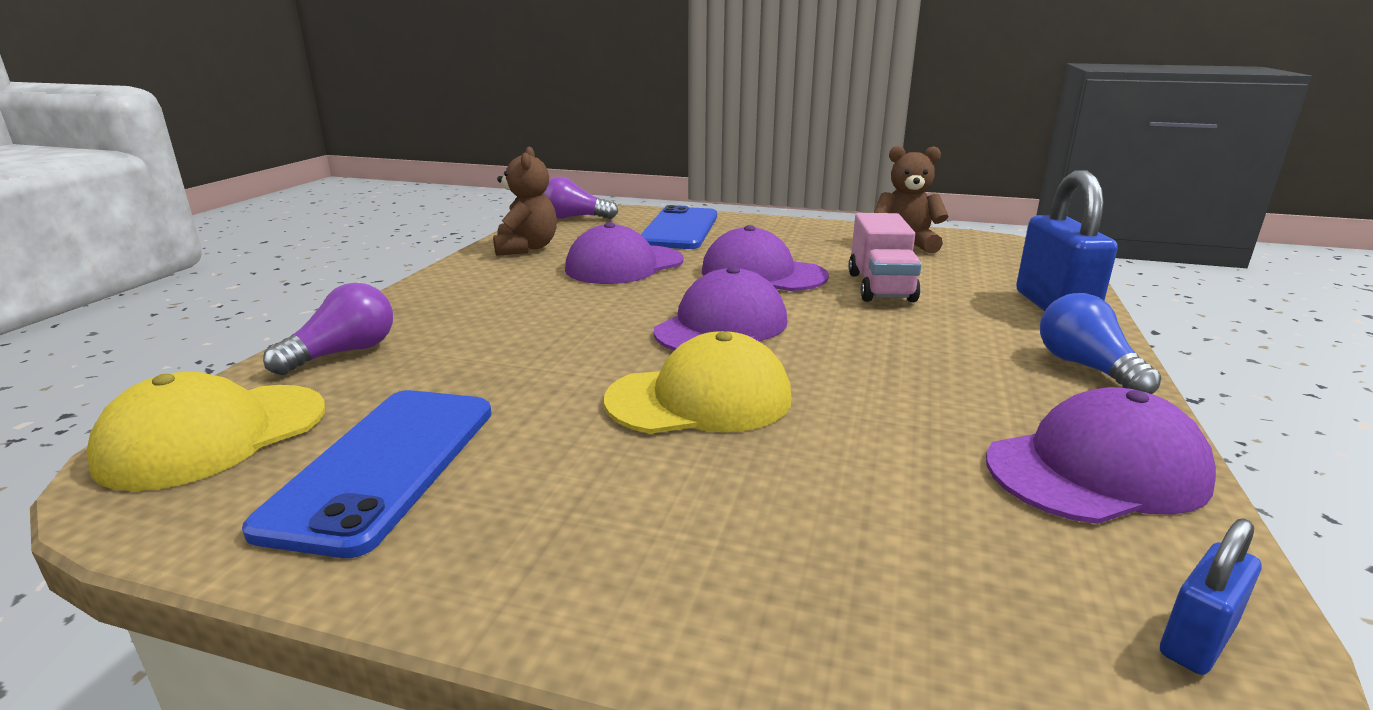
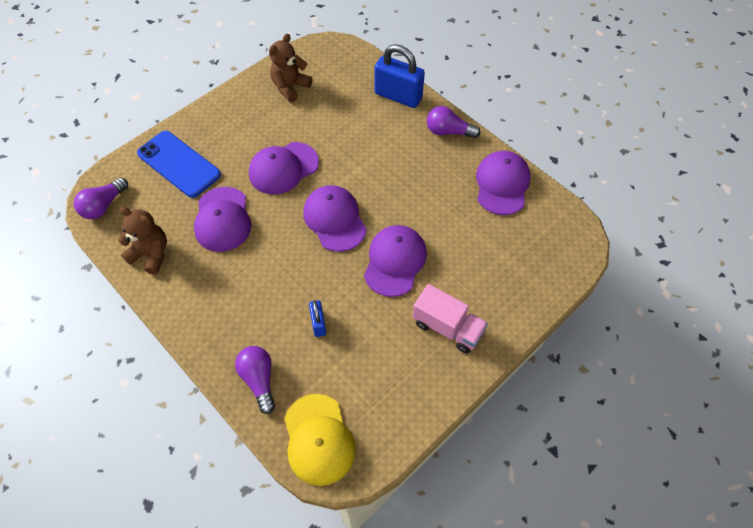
camera: 60 degrees left, 35 degrees up
(384, 465) = (381, 380): blue phone -> none
(700, 399) = (395, 261): yellow cap -> purple cap
(881, 287) = (335, 135): pink truck -> pink truck (447, 327)
(1086, 367) = (448, 131): blue light bulb -> purple light bulb
(1197, 640) = (566, 224): blue padlock -> blue padlock (318, 323)

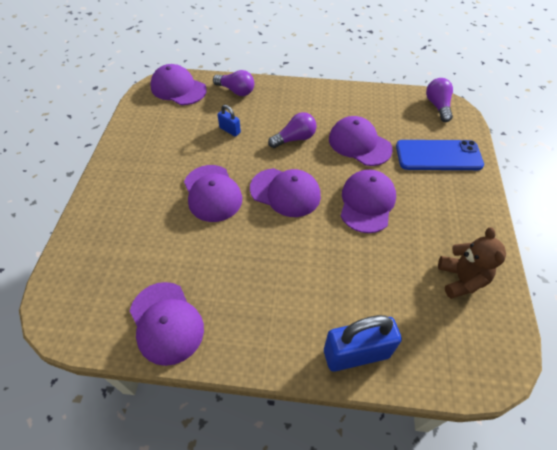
camera: 140 degrees right, 5 degrees down
(151, 254) = (371, 102): brown teddy bear -> none
(318, 439) = (178, 88): yellow cap -> purple cap
(447, 327) = (139, 177): pink truck -> none
(448, 131) = (265, 347): purple light bulb -> purple light bulb (294, 139)

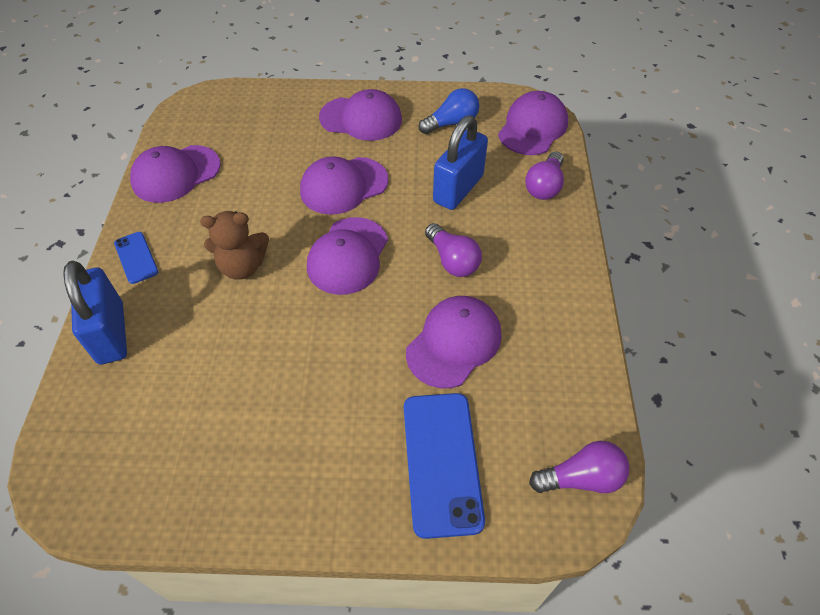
camera: 85 degrees right, 0 degrees up
(159, 127) = (451, 123): none -> blue light bulb
(230, 130) = (458, 189): blue padlock -> blue padlock, size x1.99
(272, 345) = (136, 257): none -> blue phone
(367, 202) = (332, 350): purple cap -> purple cap (361, 119)
(461, 279) = (193, 463): brown teddy bear -> brown teddy bear (242, 266)

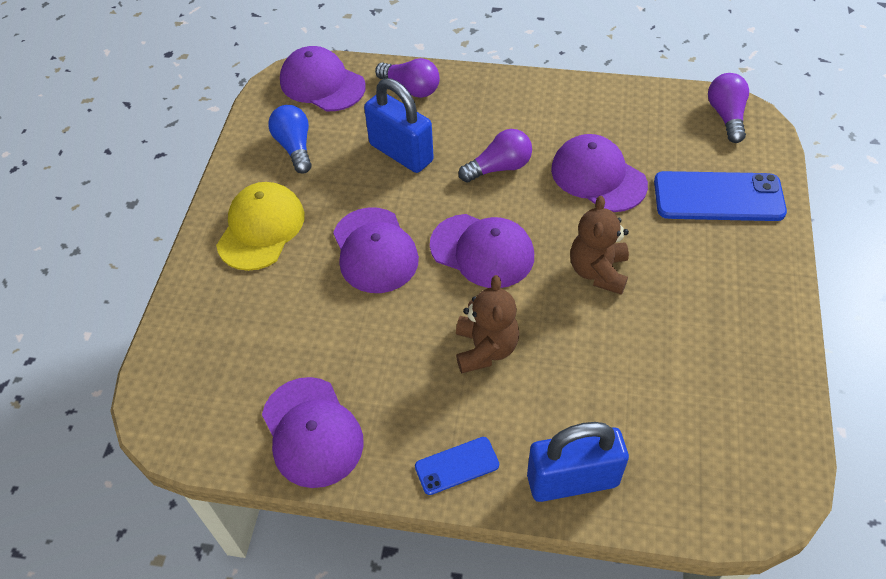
camera: 80 degrees left, 0 degrees up
(328, 346) = (598, 271): none -> brown teddy bear
(361, 119) = (261, 228): purple cap -> yellow cap

